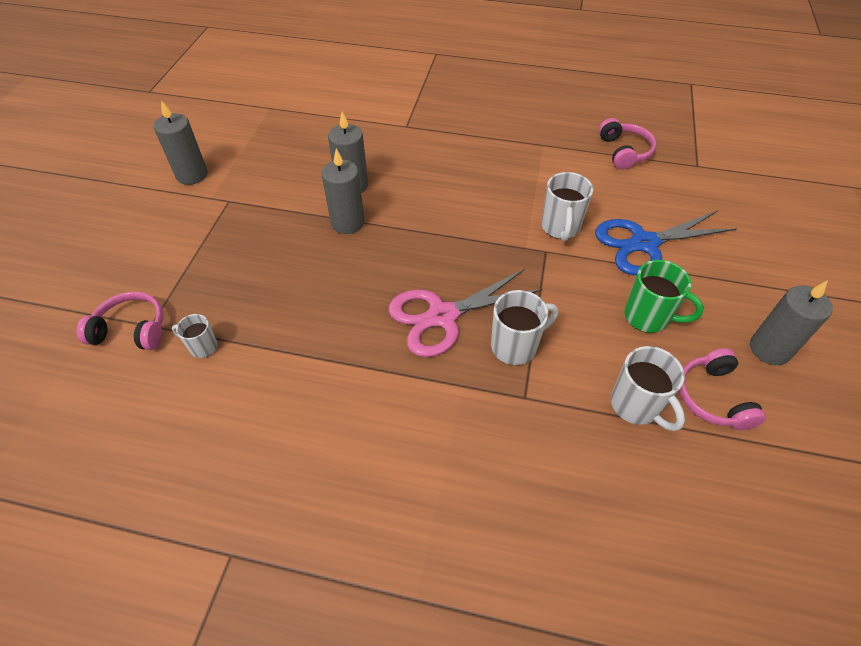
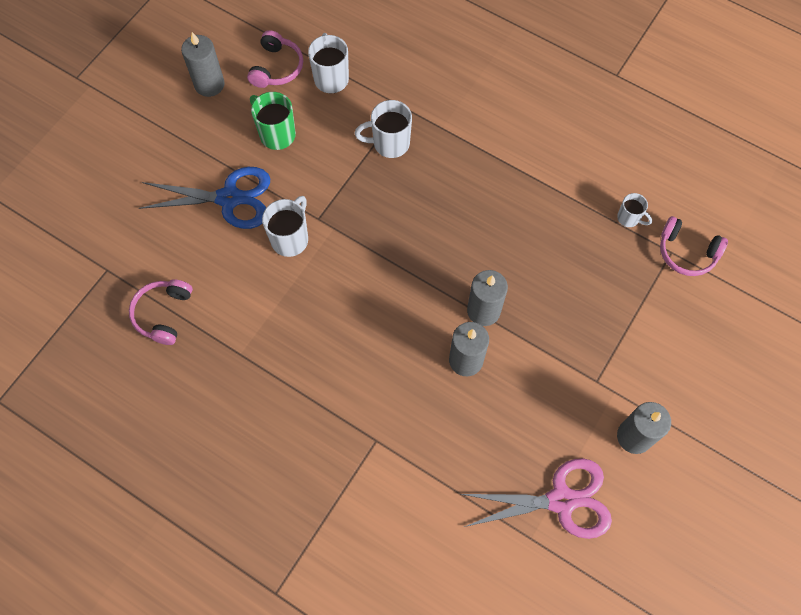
camera: 160 degrees left, 15 degrees up
(442, 316) = (434, 185): pink scissors -> pink scissors (561, 500)

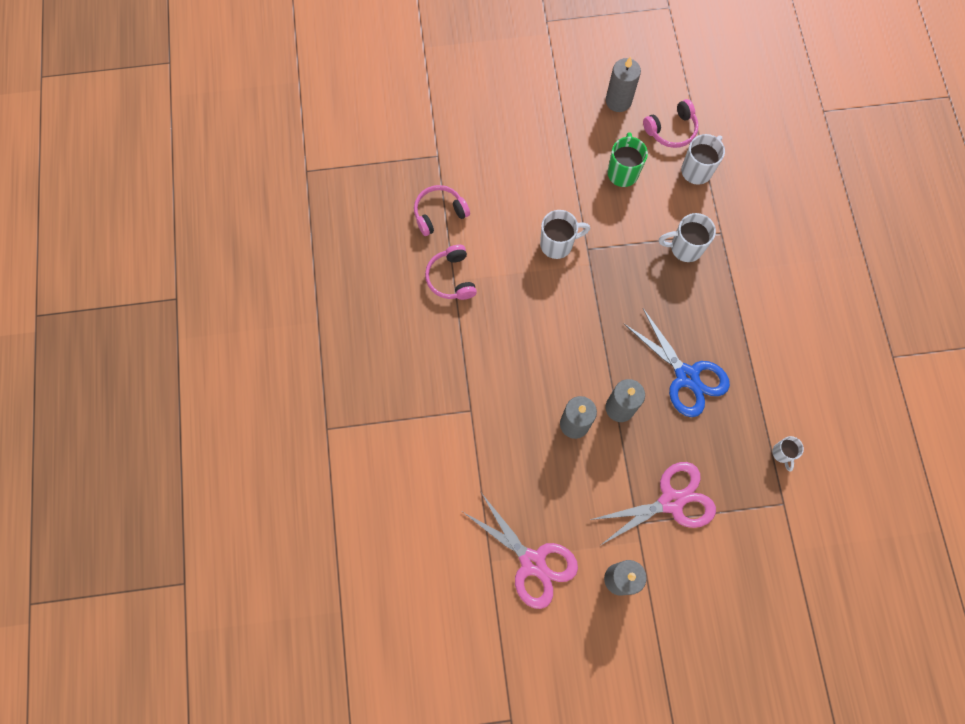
camera: 50 degrees right, 5 degrees up
(229, 198) = (550, 183): blue scissors -> blue scissors (687, 376)
(389, 144) = (685, 248): white mug -> white mug turned 45 degrees counterclockwise
(599, 337) = (671, 501): none -> pink scissors
(686, 252) = (793, 515): pink headphones -> pink headphones (451, 278)

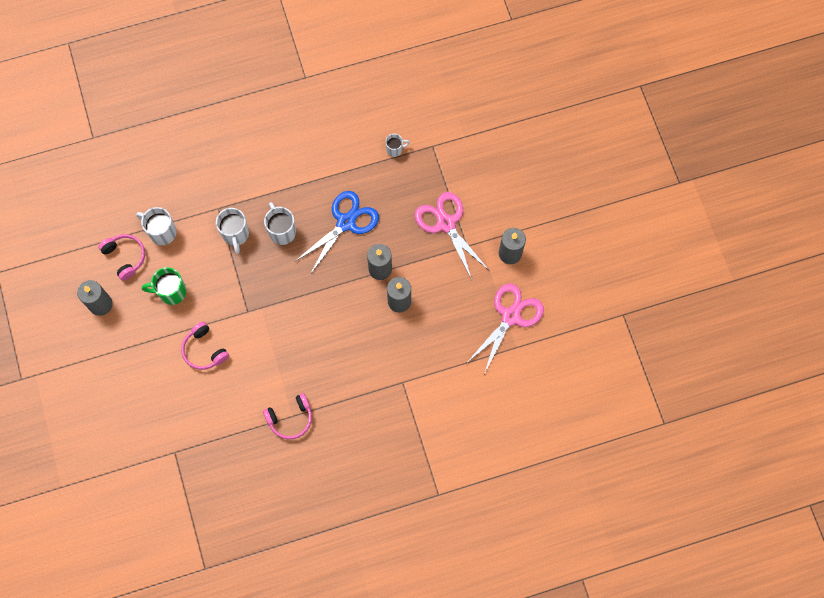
camera: 100 degrees left, 0 degrees up
(439, 213) = (231, 440): pink headphones -> pink headphones (204, 350)
(557, 244) = (246, 336): white mug -> white mug (282, 231)

